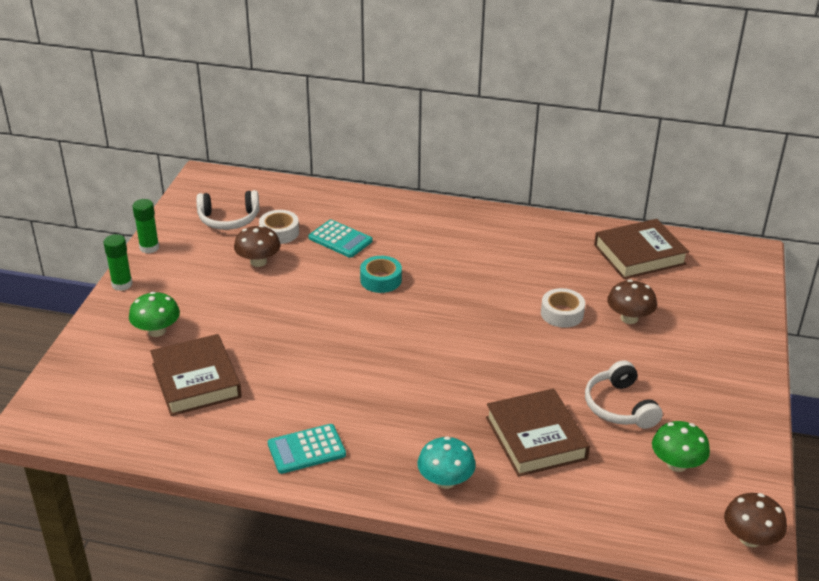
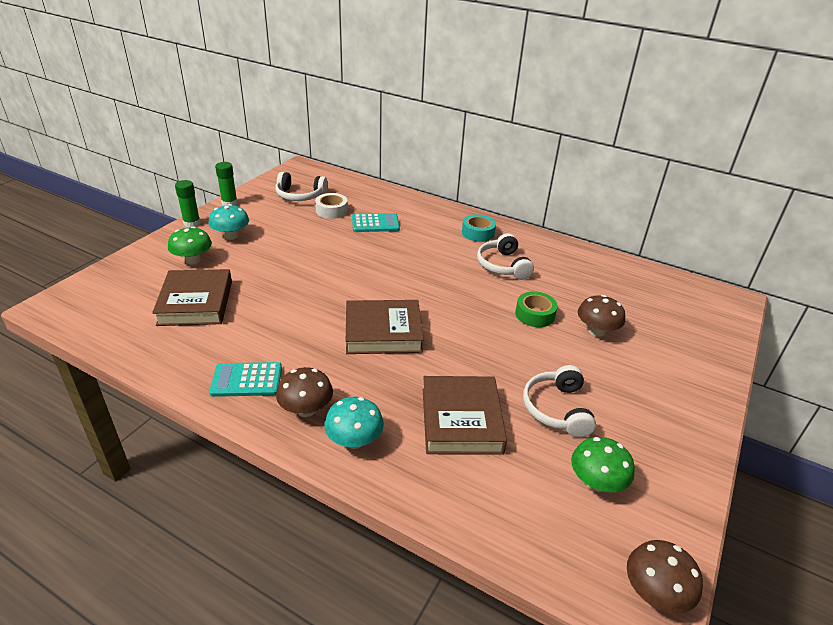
camera: 15 degrees right, 0 degrees up
(181, 291) = (231, 236): none -> turquoise mushroom
(258, 261) = (303, 227): brown mushroom -> brown mushroom (306, 409)
(340, 239) = (375, 223): turquoise calculator -> turquoise calculator turned 60 degrees counterclockwise
(381, 280) = (391, 258): turquoise tape -> turquoise tape (478, 233)
(506, 263) = (503, 265): none -> white headphones
(562, 313) = (535, 314): white tape -> green tape
(639, 254) = (625, 281): brown book -> brown book (383, 332)

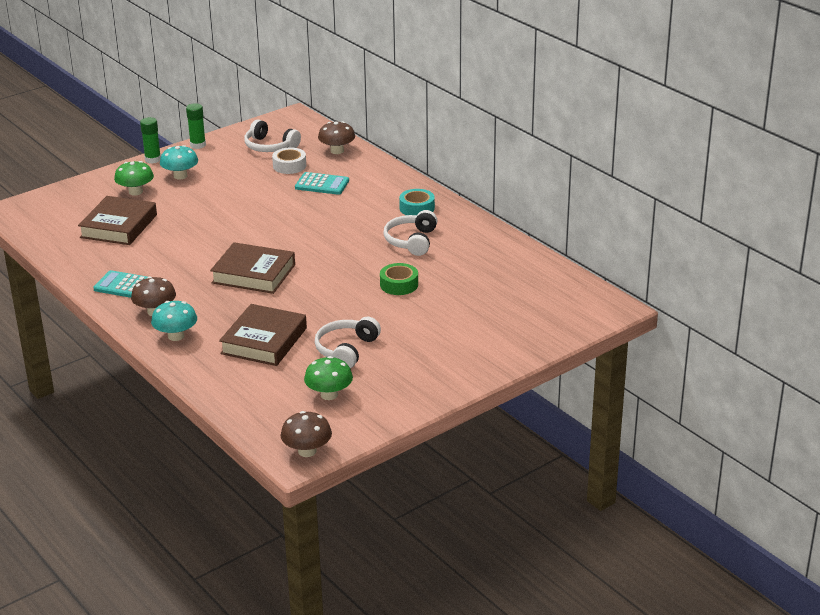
camera: 25 degrees right, 5 degrees down
(596, 331) = (442, 307): brown mushroom -> brown mushroom (337, 151)

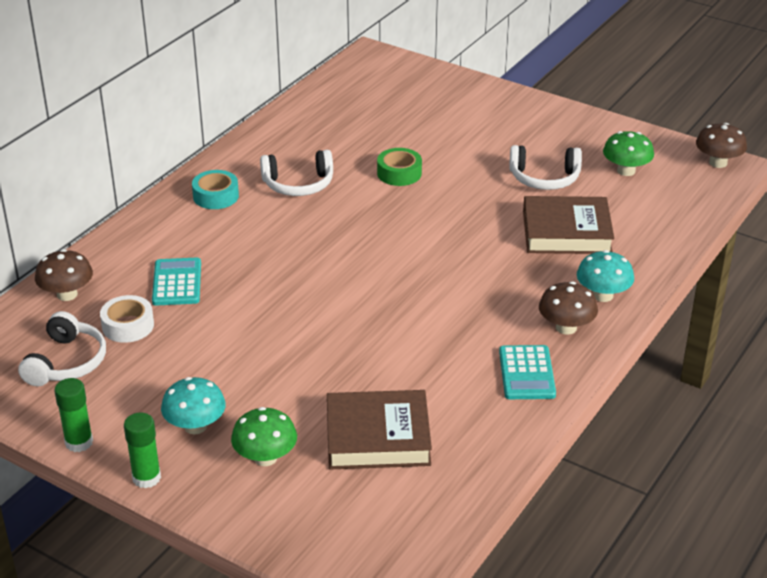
camera: 110 degrees left, 5 degrees up
(253, 274) = (435, 277): brown book -> none

